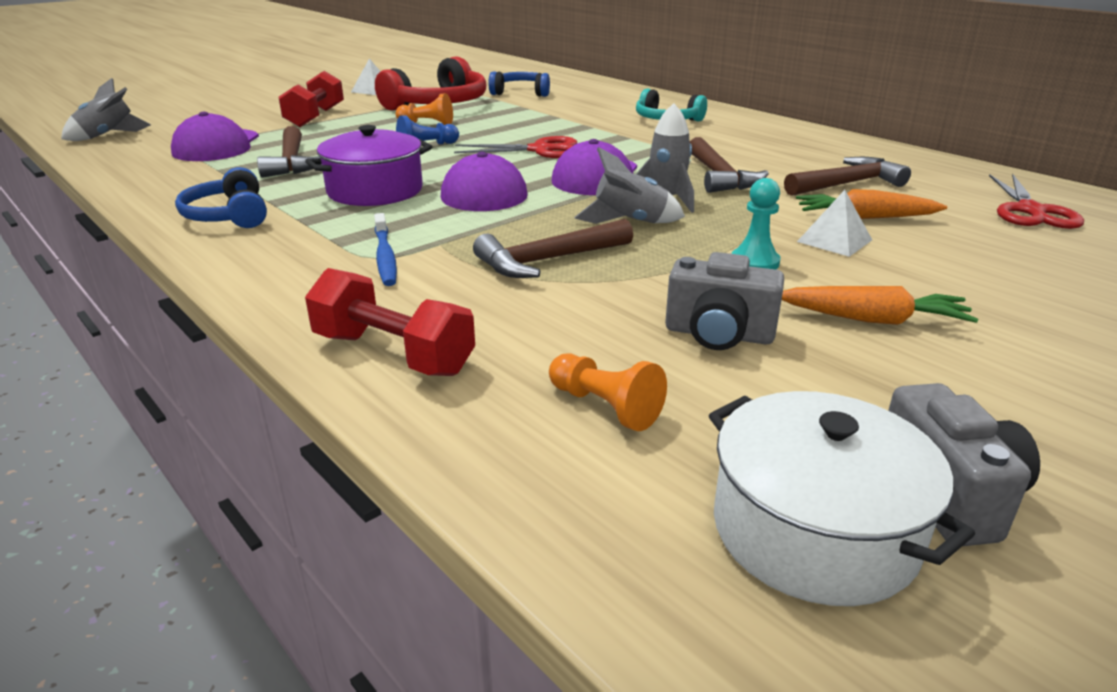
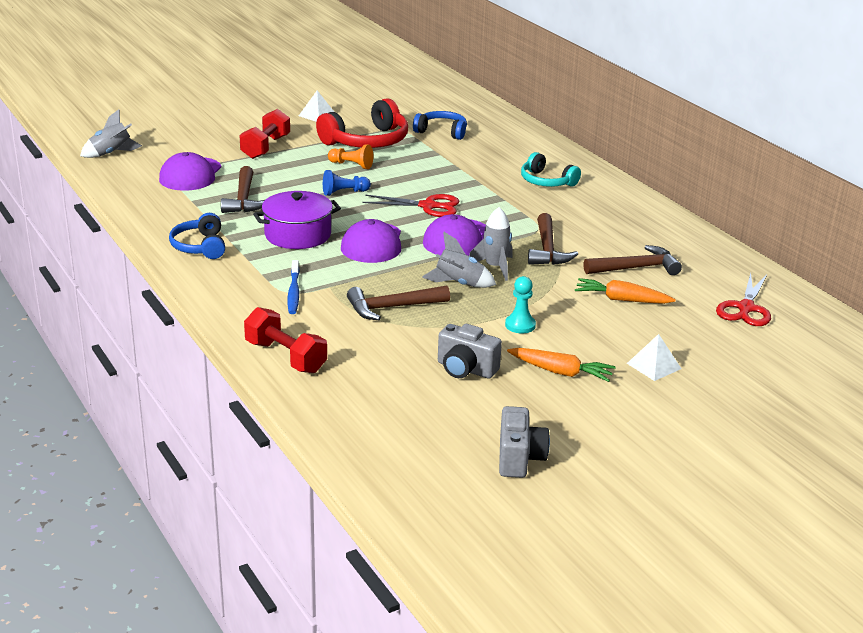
camera: 10 degrees right, 0 degrees up
(605, 407) = (383, 399): orange pawn -> none
(814, 530) = (447, 462): white pot -> none
(834, 240) = (584, 315): white pyramid -> white pyramid (654, 366)

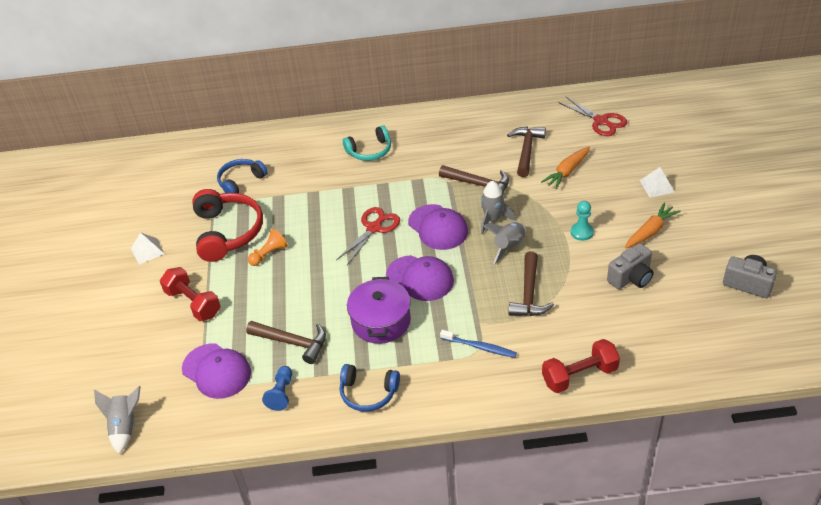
camera: 60 degrees left, 15 degrees up
(344, 192) = (319, 272): blue pawn -> blue pawn (281, 393)

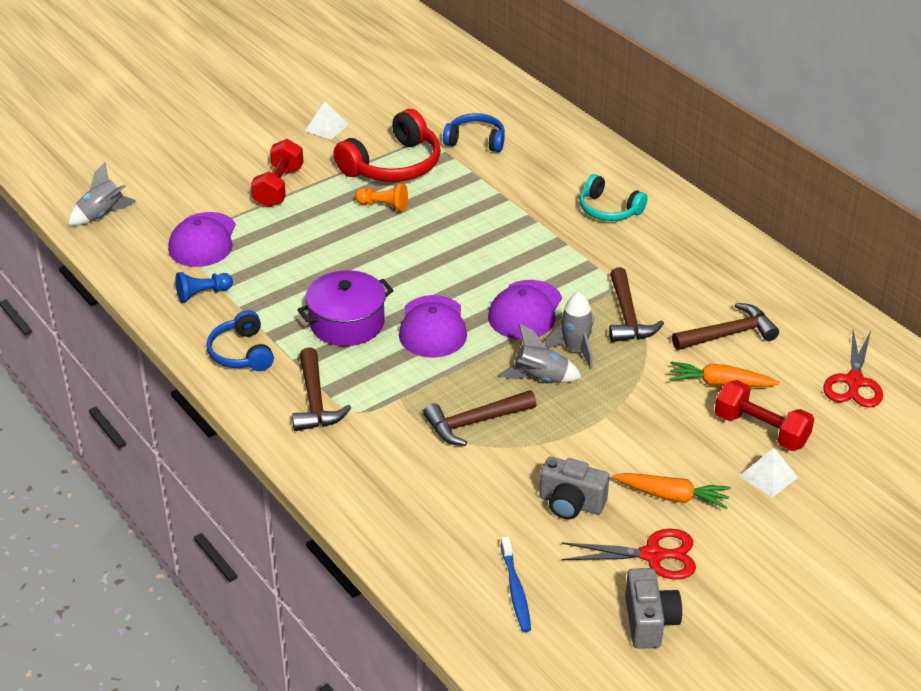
camera: 55 degrees right, 5 degrees down
(292, 342) = (273, 273): brown hammer -> brown hammer (315, 401)
(374, 228) = (483, 263): red scissors -> red scissors (652, 555)
(480, 347) = (362, 411): blue toothbrush -> blue toothbrush (515, 590)
(579, 375) = (375, 508): red dumbbell -> red dumbbell (761, 430)
(582, 232) = (617, 433): turquoise pawn -> none

